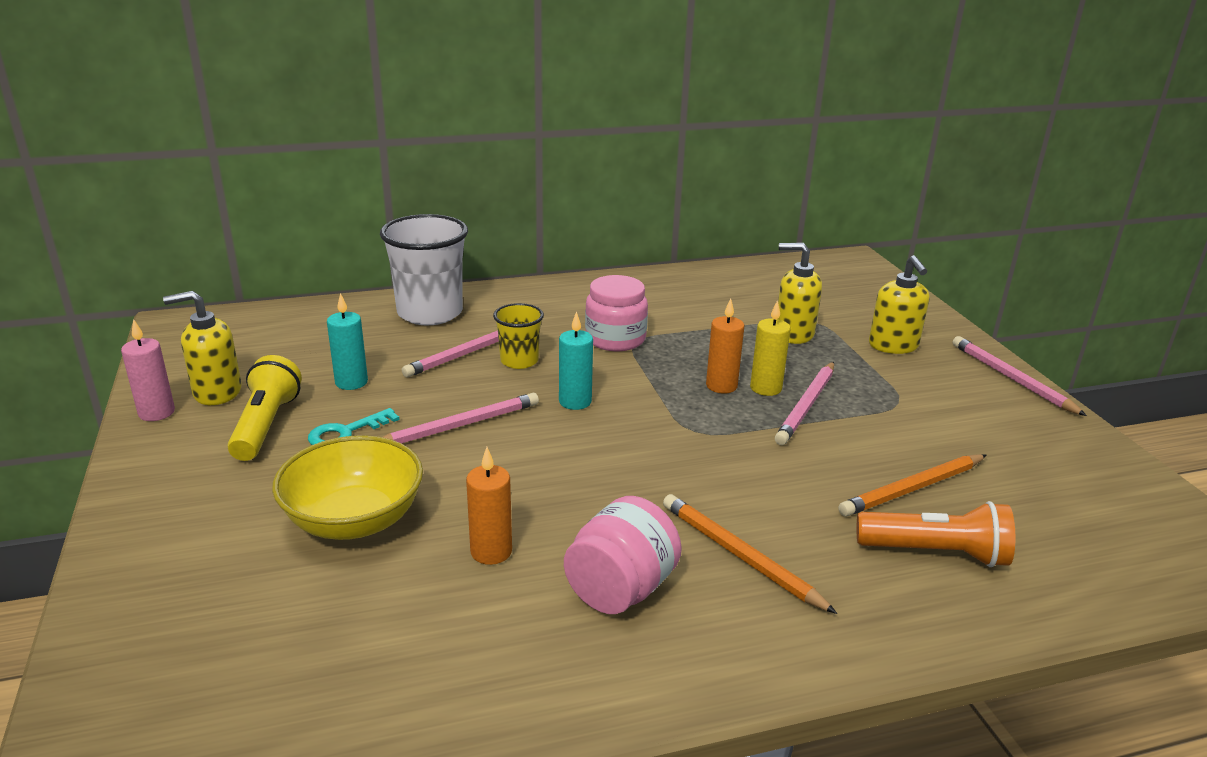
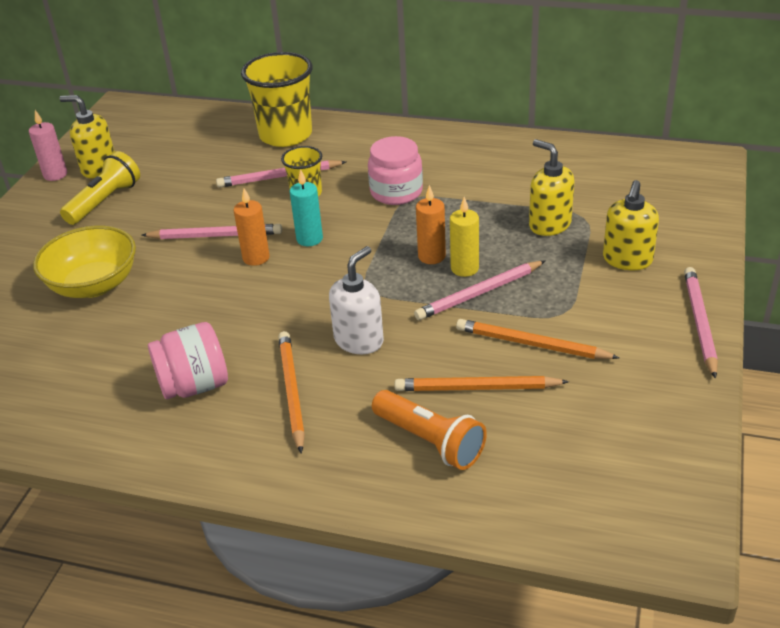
camera: 35 degrees right, 10 degrees up
(346, 432) = (144, 220): turquoise key -> none
(351, 382) = (181, 182): turquoise candle -> none
(430, 313) = (285, 135): white cup -> yellow cup
(491, 551) = (147, 333): orange candle -> orange candle (256, 258)
(747, 482) = (359, 340): none -> white soap dispenser
(908, 435) = (532, 344): none -> orange pencil

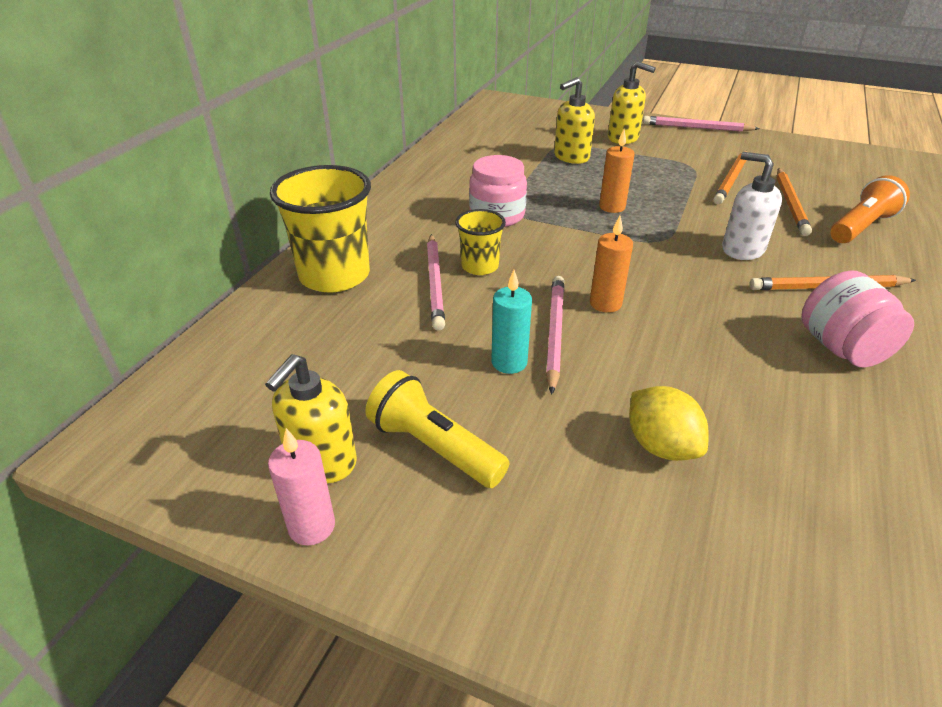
camera: 85 degrees left, 0 degrees up
(94, 285) = (661, 445): yellow bowl -> yellow lemon
(309, 239) = (573, 268): turquoise candle -> turquoise candle (509, 362)
(464, 268) = (631, 195): yellow candle -> none
(479, 293) = (667, 192): pink pencil -> none

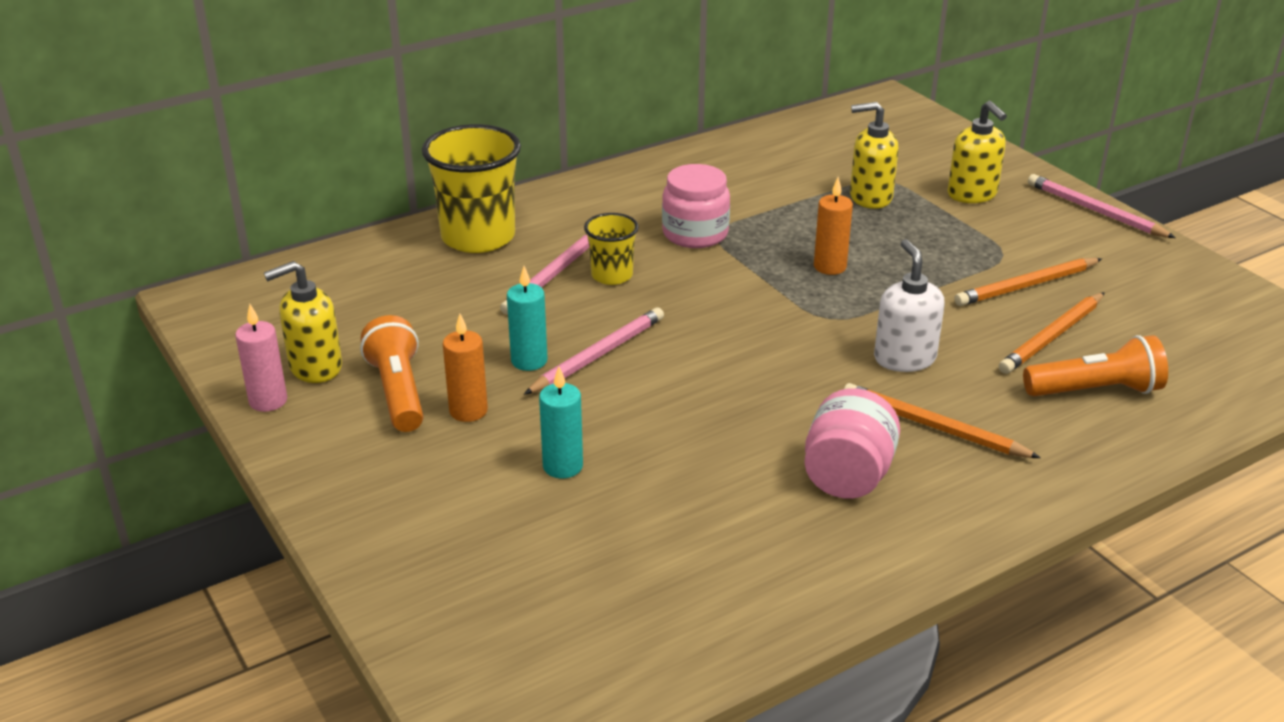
camera: 35 degrees right, 5 degrees down
(434, 447) = (398, 392): yellow flashlight -> orange flashlight
(605, 303) = (680, 350): orange candle -> orange candle (468, 411)
(661, 445) = (563, 466): yellow lemon -> turquoise candle

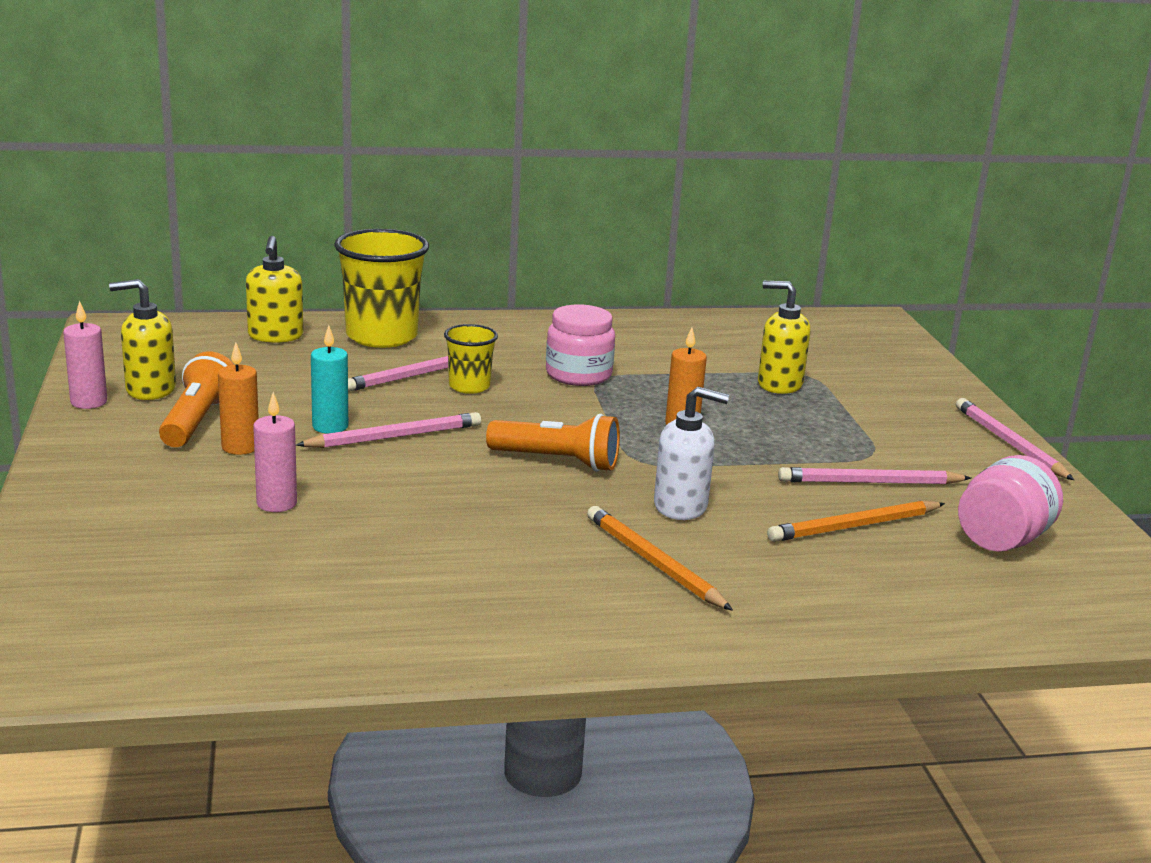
camera: 20 degrees right, 10 degrees down
(563, 466) = (276, 503): turquoise candle -> pink candle
(847, 476) = (526, 577): pink jar -> pink jar (1001, 540)
(904, 358) = (681, 506): white soap dispenser -> white soap dispenser turned 90 degrees clockwise
(972, 194) = (888, 404): yellow soap dispenser -> yellow soap dispenser (275, 336)
(1026, 286) = (870, 482): orange pencil -> pink pencil
(1095, 390) = (855, 578): orange flashlight -> orange flashlight (557, 461)

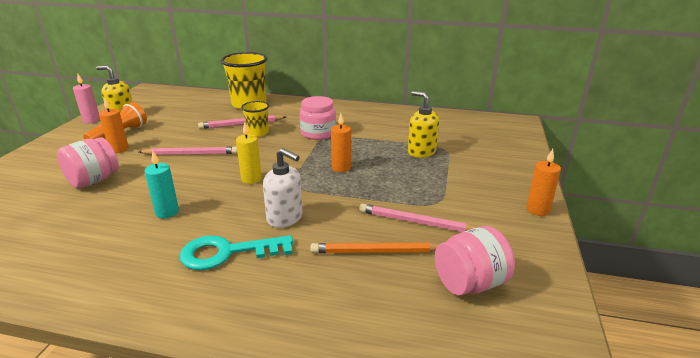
camera: 25 degrees right, 5 degrees up
(275, 336) = (204, 100): yellow soap dispenser -> none
(276, 503) = (93, 180): pink candle -> pink jar
(330, 426) = (170, 145): turquoise candle -> turquoise candle (167, 212)
(557, 461) = (251, 179): orange flashlight -> yellow candle
(654, 563) = (227, 253): orange pencil -> turquoise key
(1009, 443) = (537, 210): pink pencil -> orange candle

